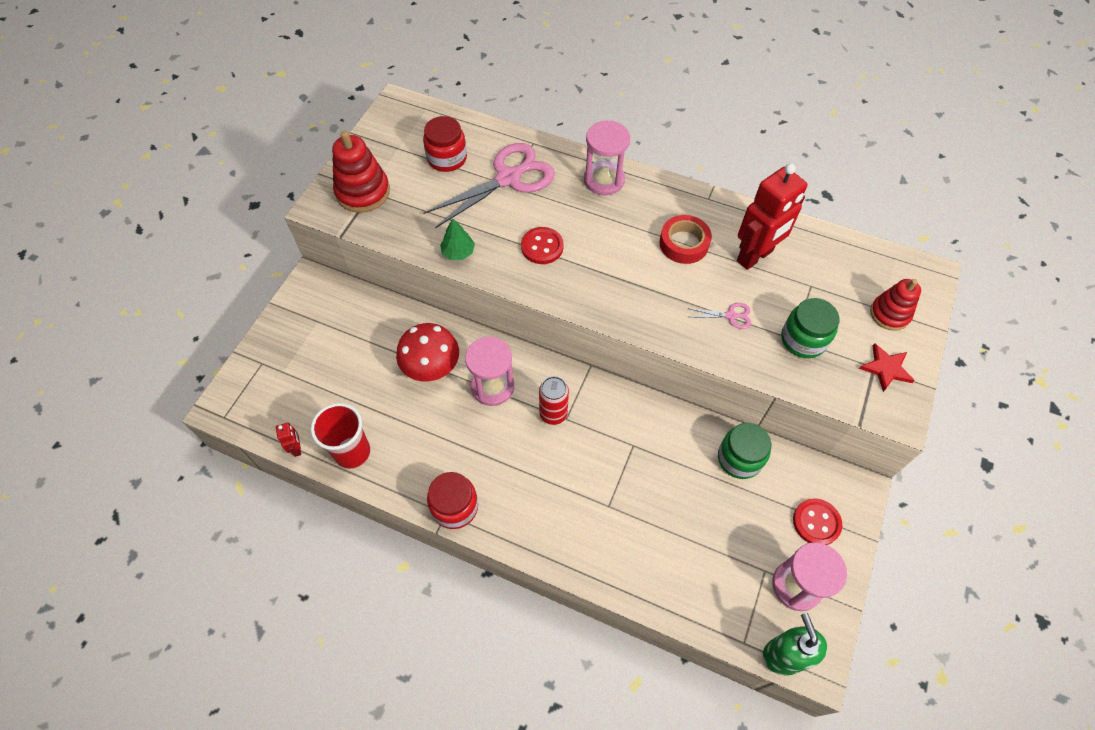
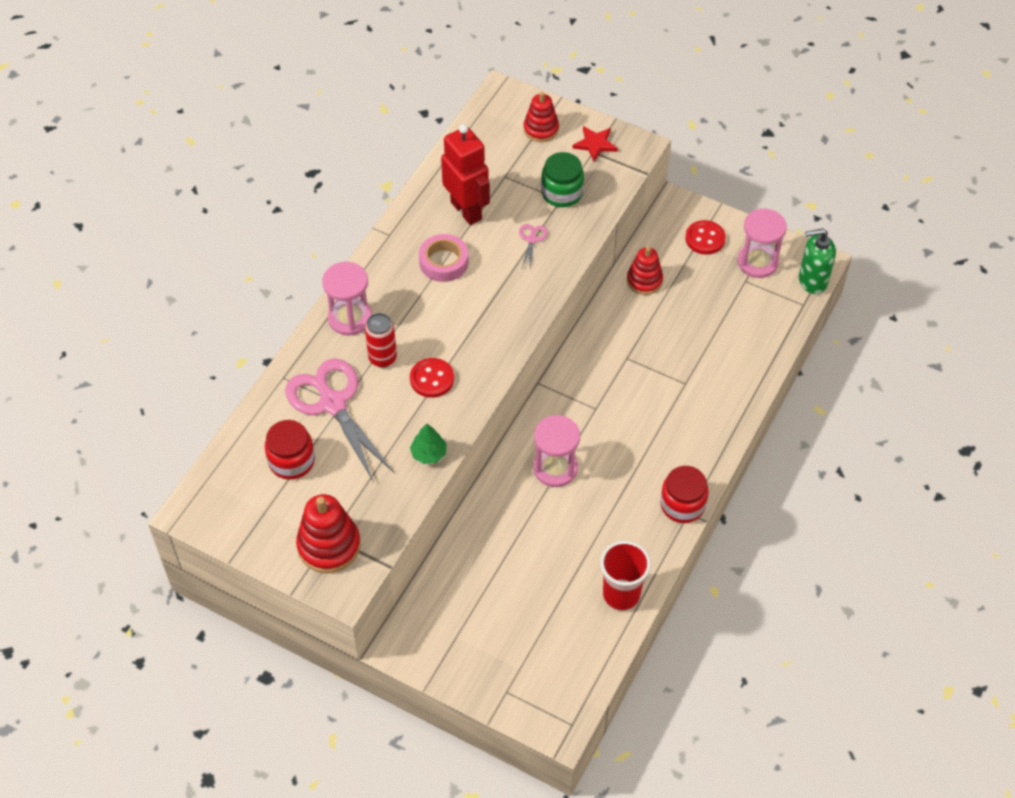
camera: 85 degrees left, 5 degrees down
(297, 448) = (613, 647): red robot -> none
(431, 366) = (526, 523): red mushroom -> none
(553, 414) = (590, 418): red can -> red can (382, 358)
(684, 243) = (444, 262): red tape -> pink tape
(739, 458) = (644, 280): green jar -> red stacking toy

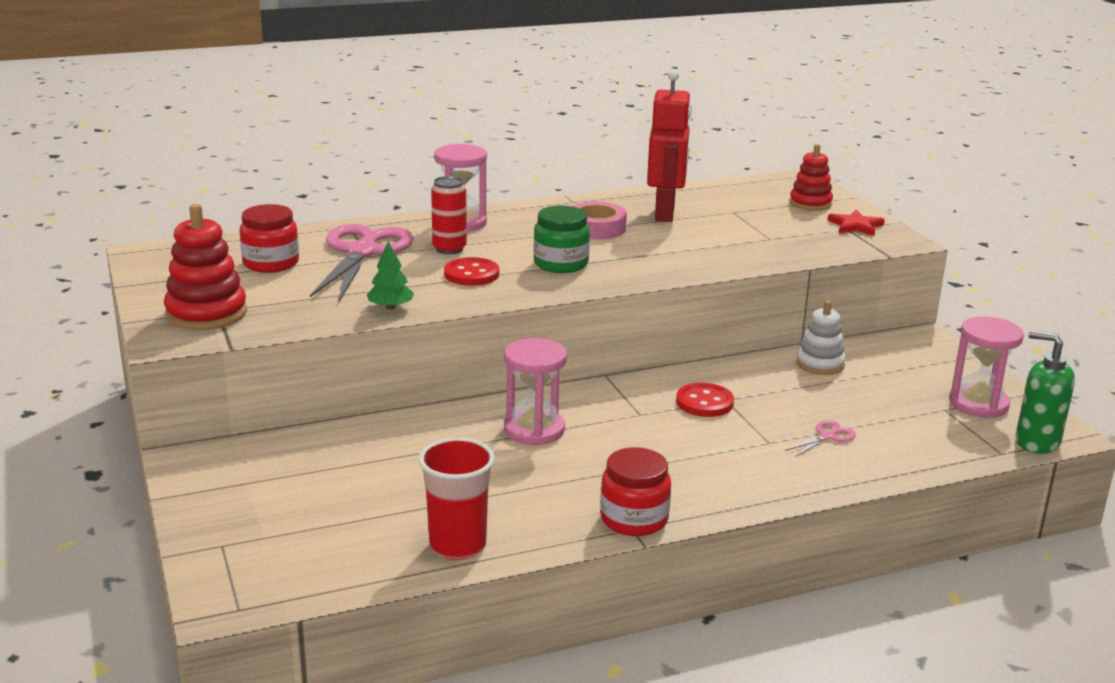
camera: 40 degrees right, 30 degrees down
(531, 239) = (703, 246): pink scissors -> pink scissors (827, 436)
(562, 193) = (777, 236): green jar -> green jar (561, 264)
(644, 280) = (820, 364): red stacking toy -> white stacking toy
(705, 238) = (931, 367): red button -> red button (704, 402)

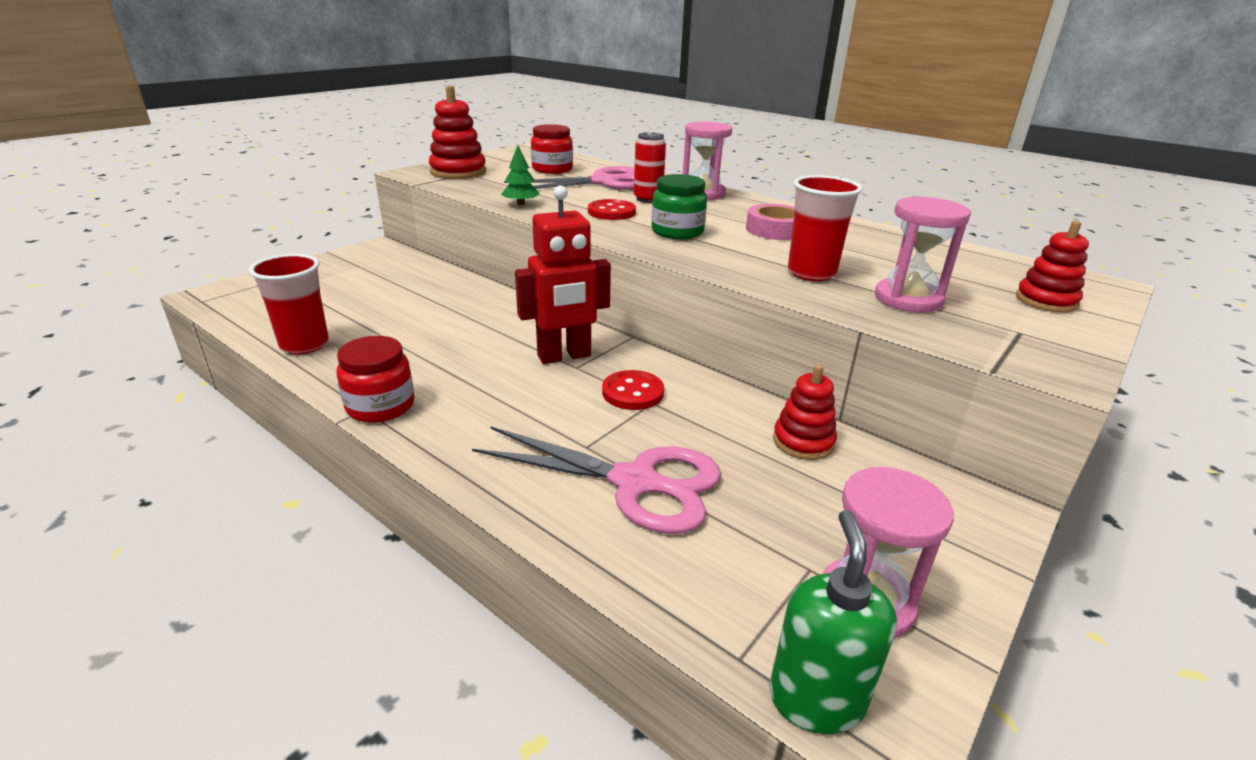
camera: 60 degrees right, 5 degrees up
(534, 430) = (505, 331): pink hourglass -> pink hourglass (908, 299)
(665, 214) = (861, 246): red robot -> red robot (564, 356)
(703, 248) = (811, 273): none -> red cup
(820, 364) = (803, 442): white stacking toy -> red stacking toy
(827, 436) = (634, 482): pink scissors -> pink scissors, size x2.42
(855, 226) = (1039, 335): red star -> none

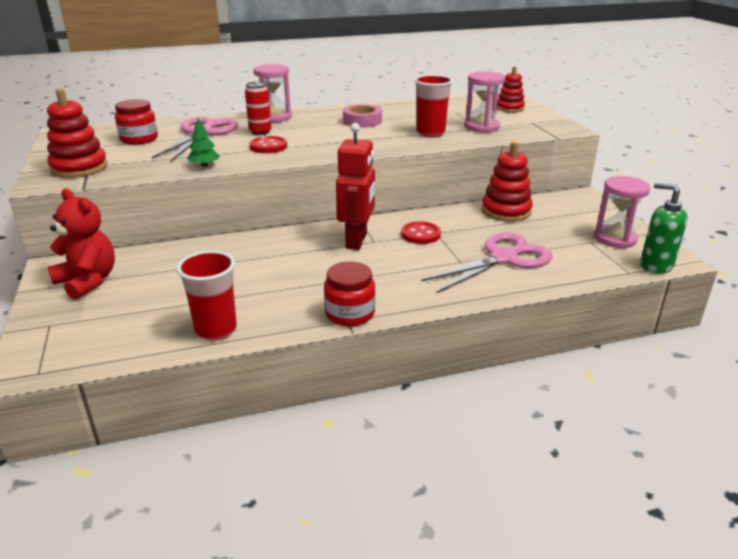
camera: 55 degrees left, 0 degrees up
(360, 266) = (88, 281): none -> red teddy bear
(677, 232) = (331, 141): green jar -> none
(803, 442) = (506, 211): red stacking toy -> red stacking toy, size x1.51

